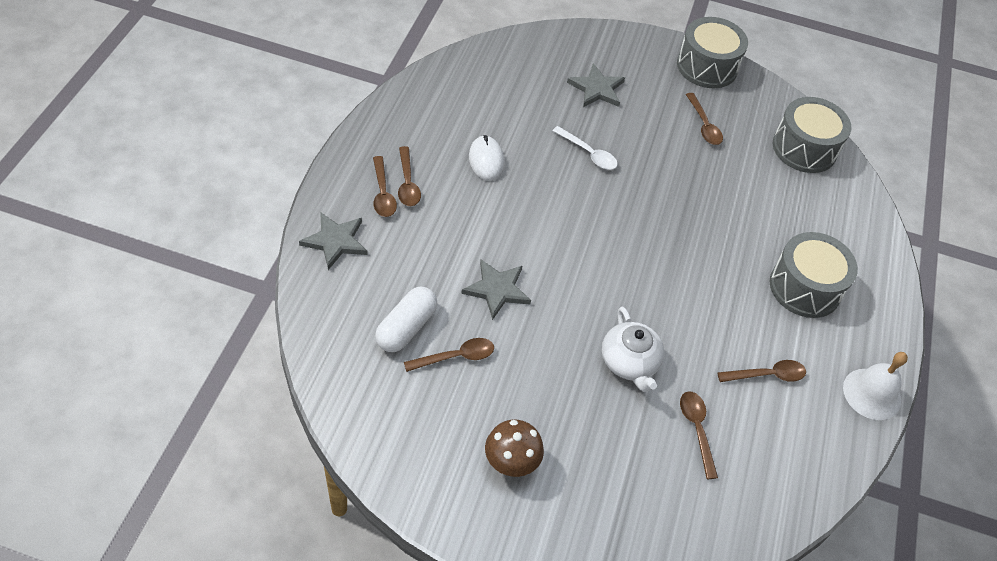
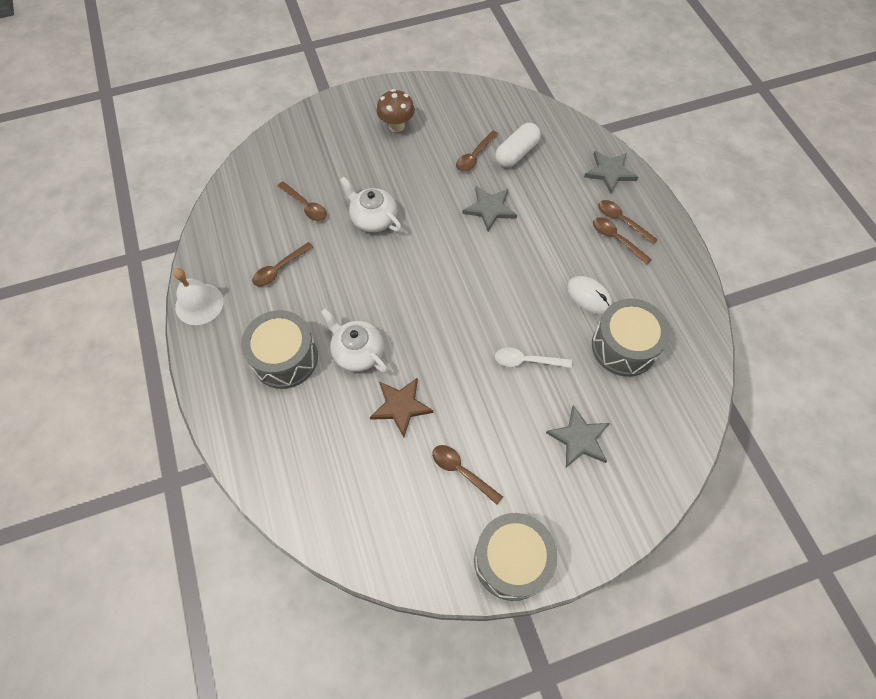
camera: 150 degrees right, 10 degrees up
(406, 328) = (516, 153): white capsule -> white capsule turned 45 degrees clockwise
(722, 190) = (400, 406): none -> brown star
(733, 250) = (357, 352): none -> white teapot
(804, 148) = (357, 518): grey drum -> grey drum (624, 346)

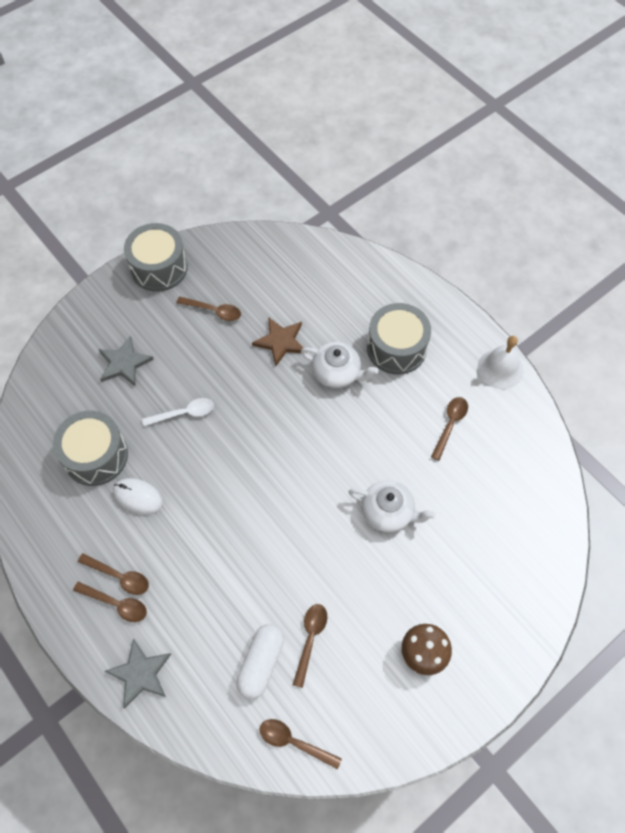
camera: 160 degrees right, 0 degrees up
(305, 206) = (466, 502): brown spoon -> brown spoon (294, 742)
(490, 209) = (268, 568): grey star -> none

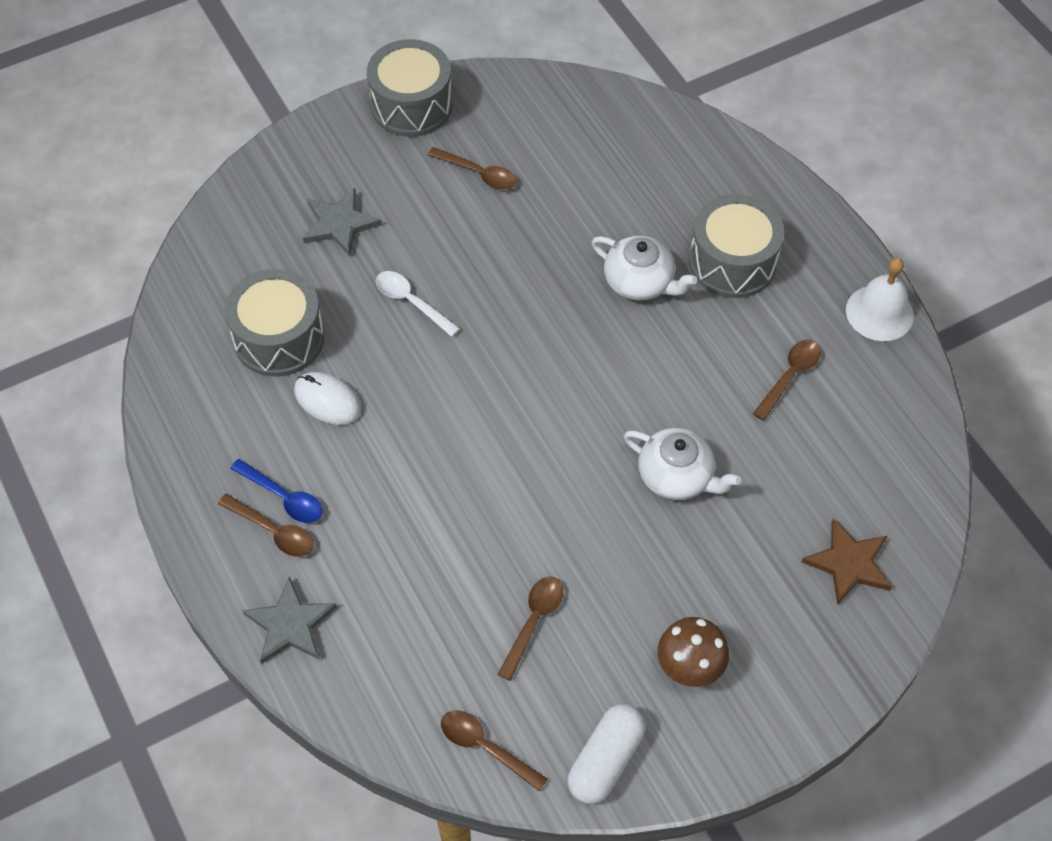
camera: 10 degrees right, 5 degrees down
(119, 576) = (283, 497): brown spoon -> blue spoon
(184, 413) = (411, 302): white spoon -> white spoon turned 135 degrees counterclockwise
(261, 663) = (459, 640): white capsule -> white capsule (605, 760)
(281, 342) = (566, 229): brown star -> brown star (849, 564)

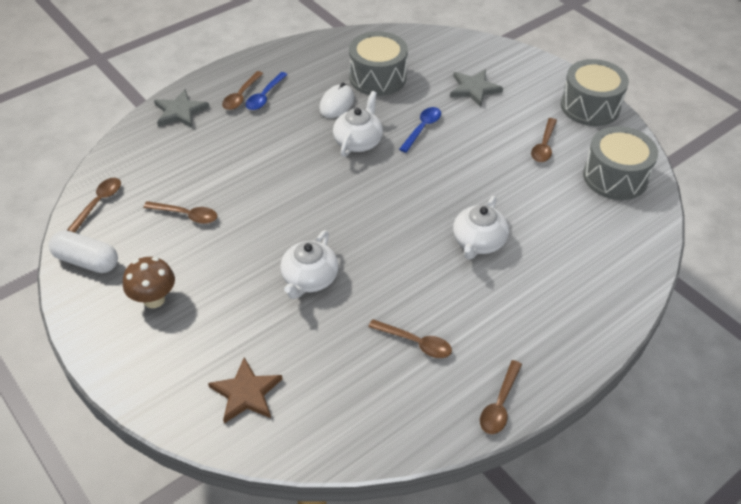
camera: 80 degrees right, 10 degrees down
(411, 302) = (422, 128): white spoon -> blue spoon
(421, 384) = (358, 141): none -> white teapot
(732, 262) = (517, 297): grey drum -> grey drum (615, 177)
(879, 313) = (499, 404): white bell -> brown spoon

